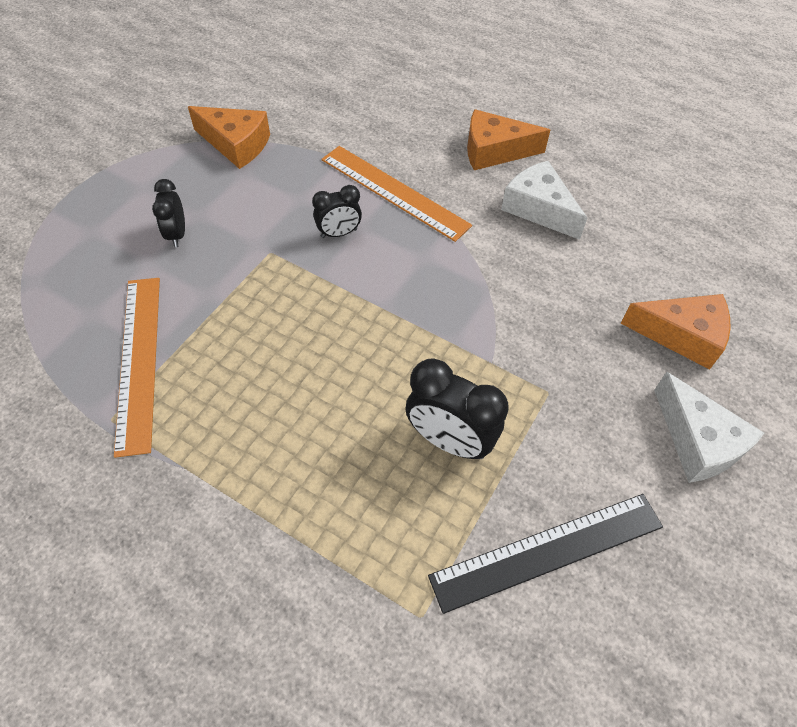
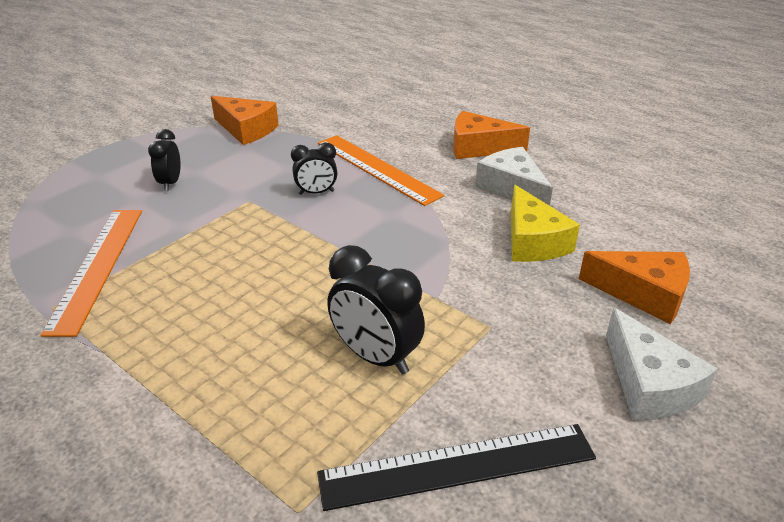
camera: 10 degrees right, 20 degrees down
(570, 279) = (533, 241): none -> yellow cheese

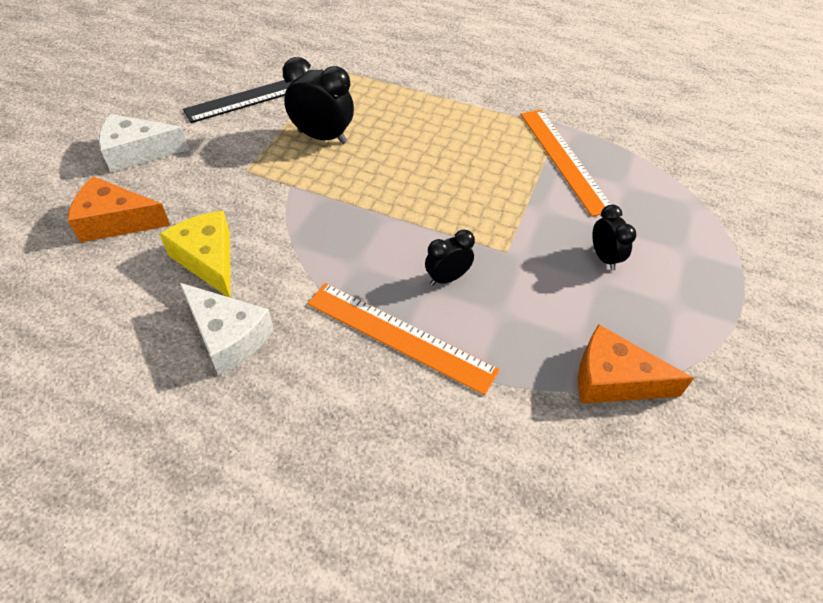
camera: 160 degrees right, 15 degrees up
(479, 147) = (277, 419): orange cheese -> none
(649, 384) = (137, 152): white cheese -> white cheese turned 60 degrees counterclockwise

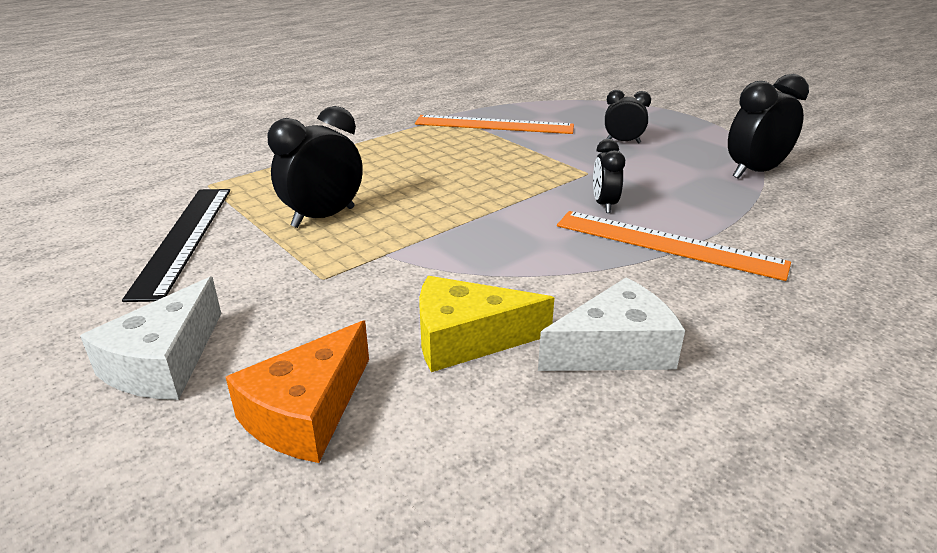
camera: 60 degrees left, 20 degrees down
(400, 336) = (668, 244): orange ruler -> orange ruler turned 60 degrees clockwise
(613, 379) = (755, 172): orange cheese -> black clock

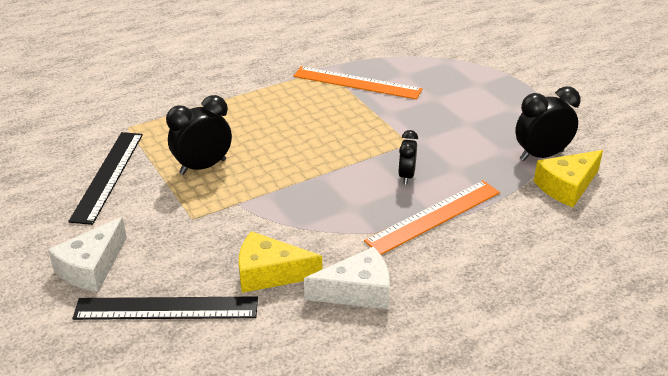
camera: 10 degrees right, 5 degrees up
(307, 412) = (166, 308): orange cheese -> black ruler
(623, 142) = (453, 112): black clock -> none
(668, 244) = (434, 216): orange ruler -> orange ruler turned 75 degrees counterclockwise
(810, 199) = (567, 186): none -> yellow cheese

